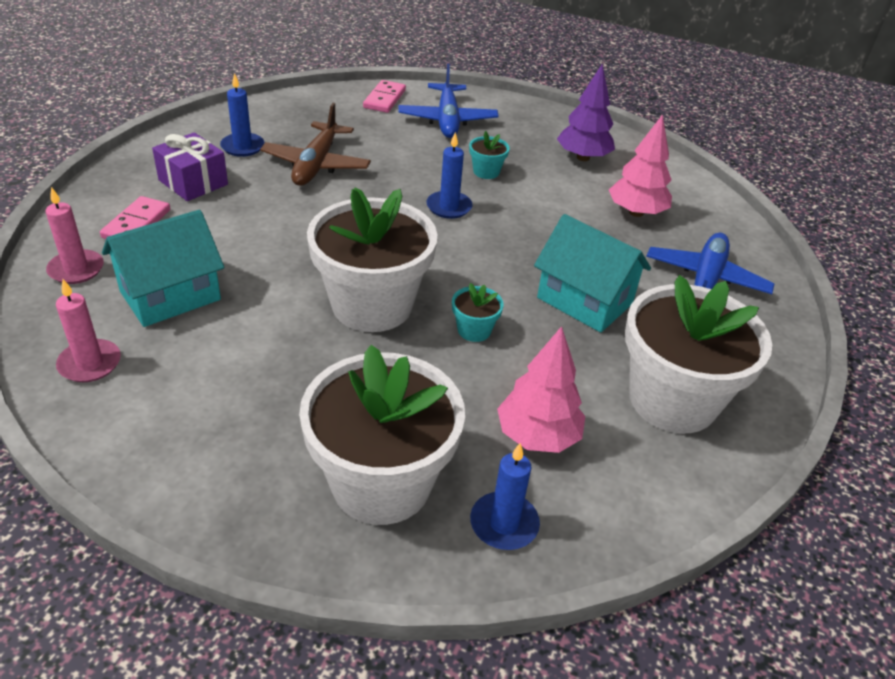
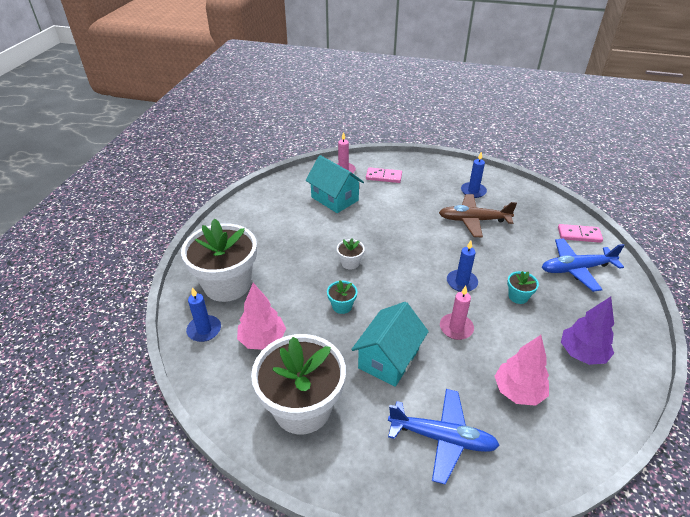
camera: 85 degrees right, 0 degrees up
(90, 363) = (285, 190): pink candle -> pink candle (456, 328)
(193, 182) = (428, 184): purple gift -> none
(372, 305) = (350, 263): white flower pot -> white flower pot, size x0.41

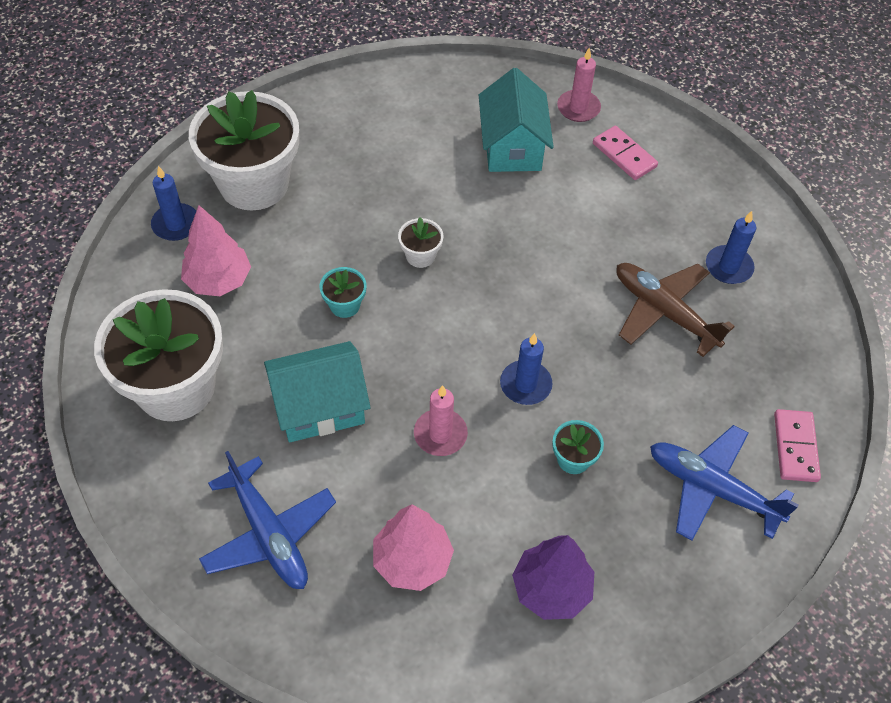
camera: 40 degrees right, 15 degrees up
(579, 235) = (795, 447): pink domino -> pink domino turned 45 degrees clockwise

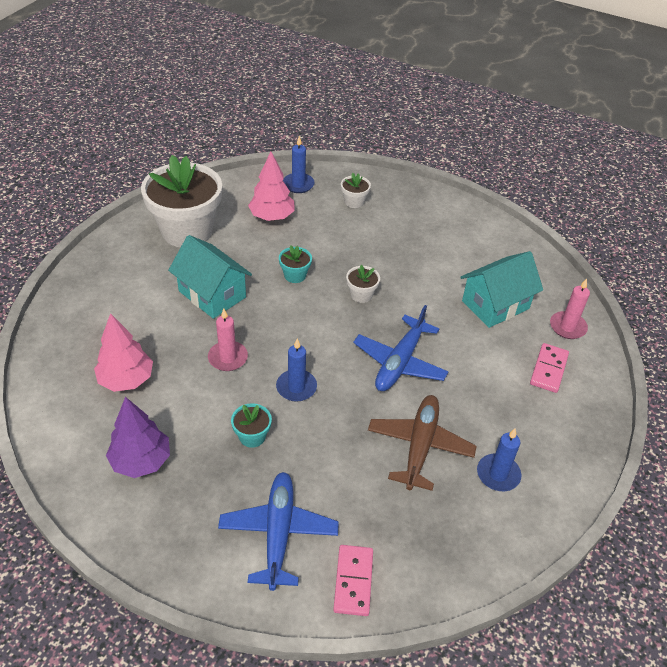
camera: 60 degrees right, 10 degrees down
(254, 184) = (354, 202): white flower pot -> white flower pot, size x0.41
(269, 533) = (111, 307): blue plane -> blue plane (400, 362)
(795, 447) = (353, 581): pink domino -> pink domino turned 60 degrees counterclockwise

